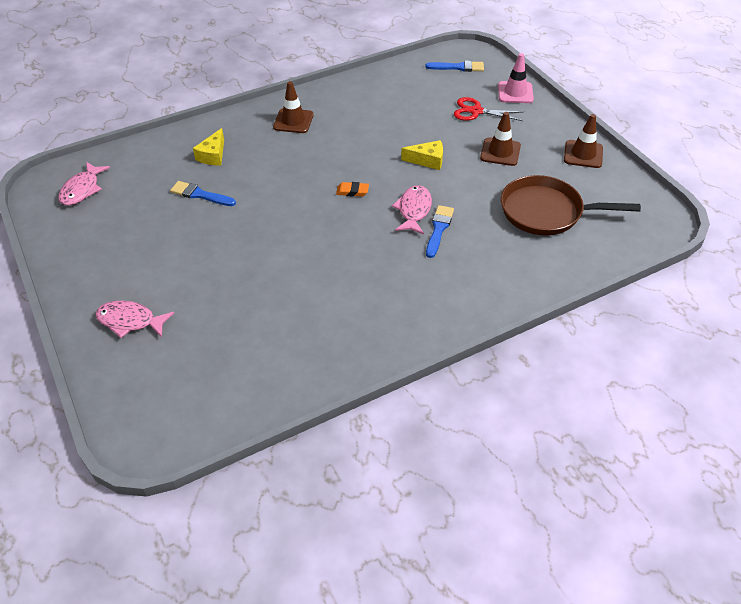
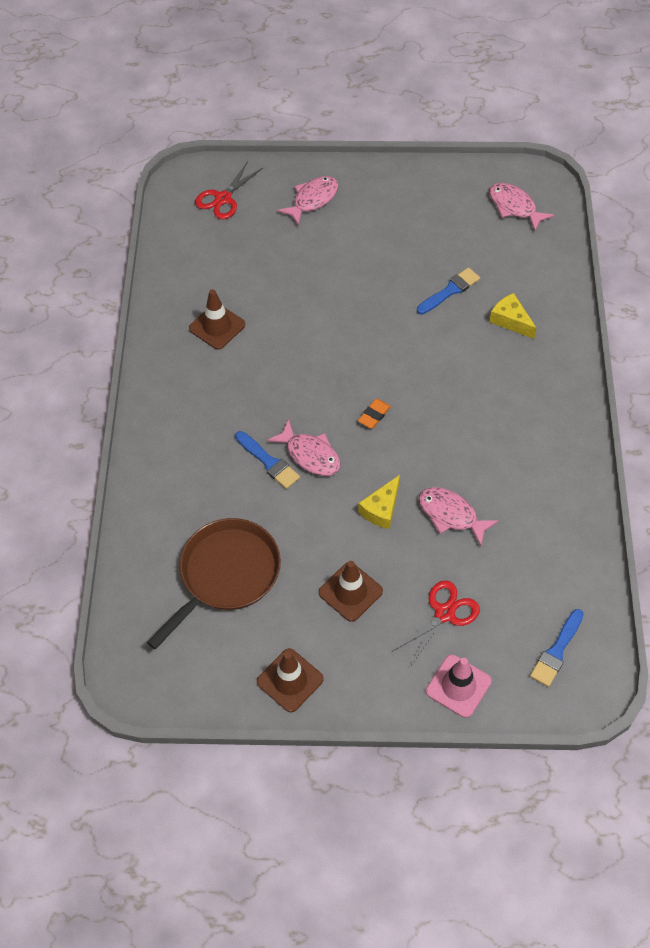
camera: 120 degrees right, 10 degrees up
(161, 394) = (222, 199): none -> red scissors
(293, 121) = (534, 413): brown traffic cone -> brown traffic cone (217, 326)
(404, 130) = (451, 515): none -> pink fish

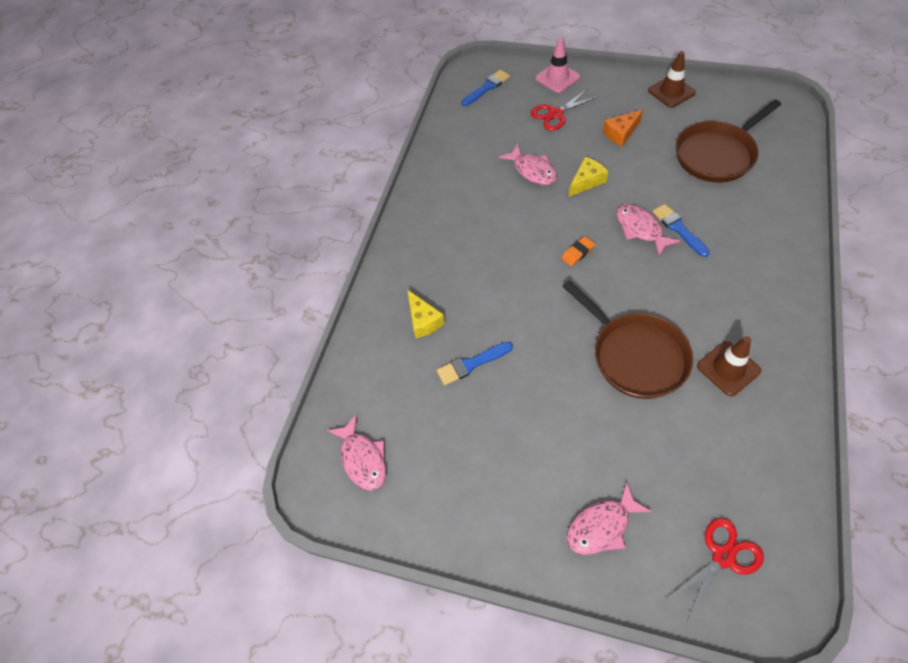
camera: 160 degrees left, 0 degrees up
(301, 323) = (635, 355): none -> brown pan
(350, 592) = (621, 133): brown traffic cone -> orange cheese

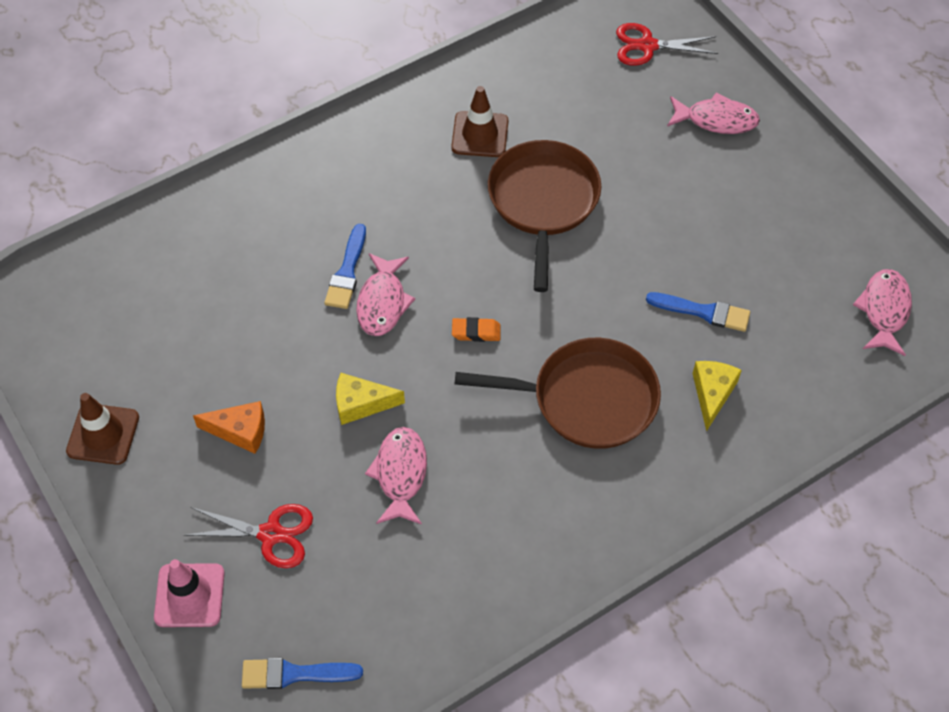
camera: 145 degrees left, 0 degrees up
(717, 154) = (189, 311): brown pan -> brown pan (587, 399)

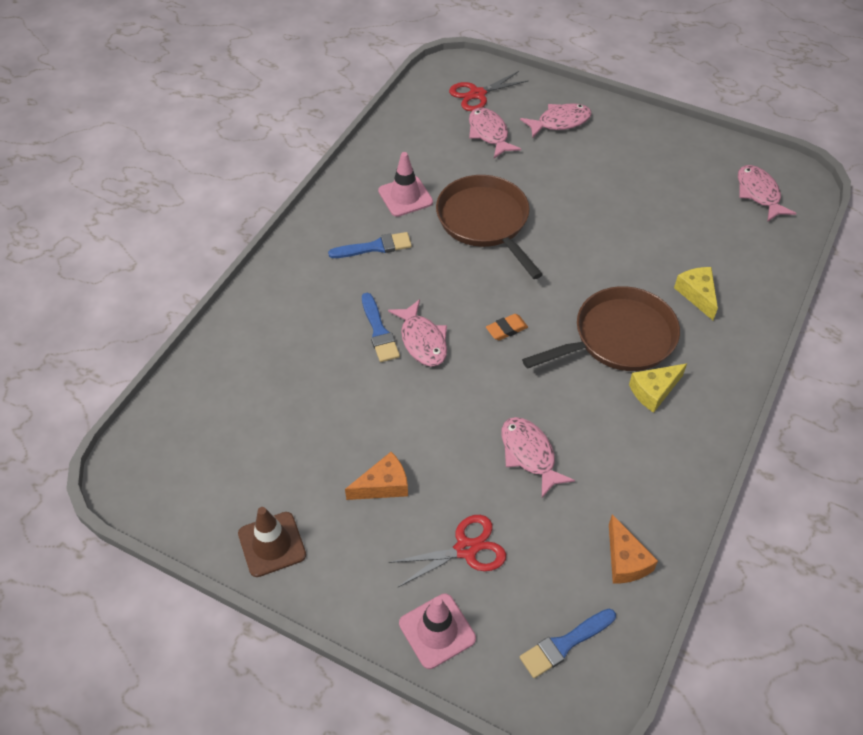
camera: 30 degrees left, 5 degrees down
(361, 404) = (462, 419): yellow cheese -> yellow cheese (654, 391)
(413, 629) = (625, 560): none -> orange cheese
(480, 134) = (405, 196): brown traffic cone -> pink traffic cone
(625, 99) = (489, 133): none -> pink fish
(703, 312) = (649, 245): blue brush -> blue brush (375, 247)

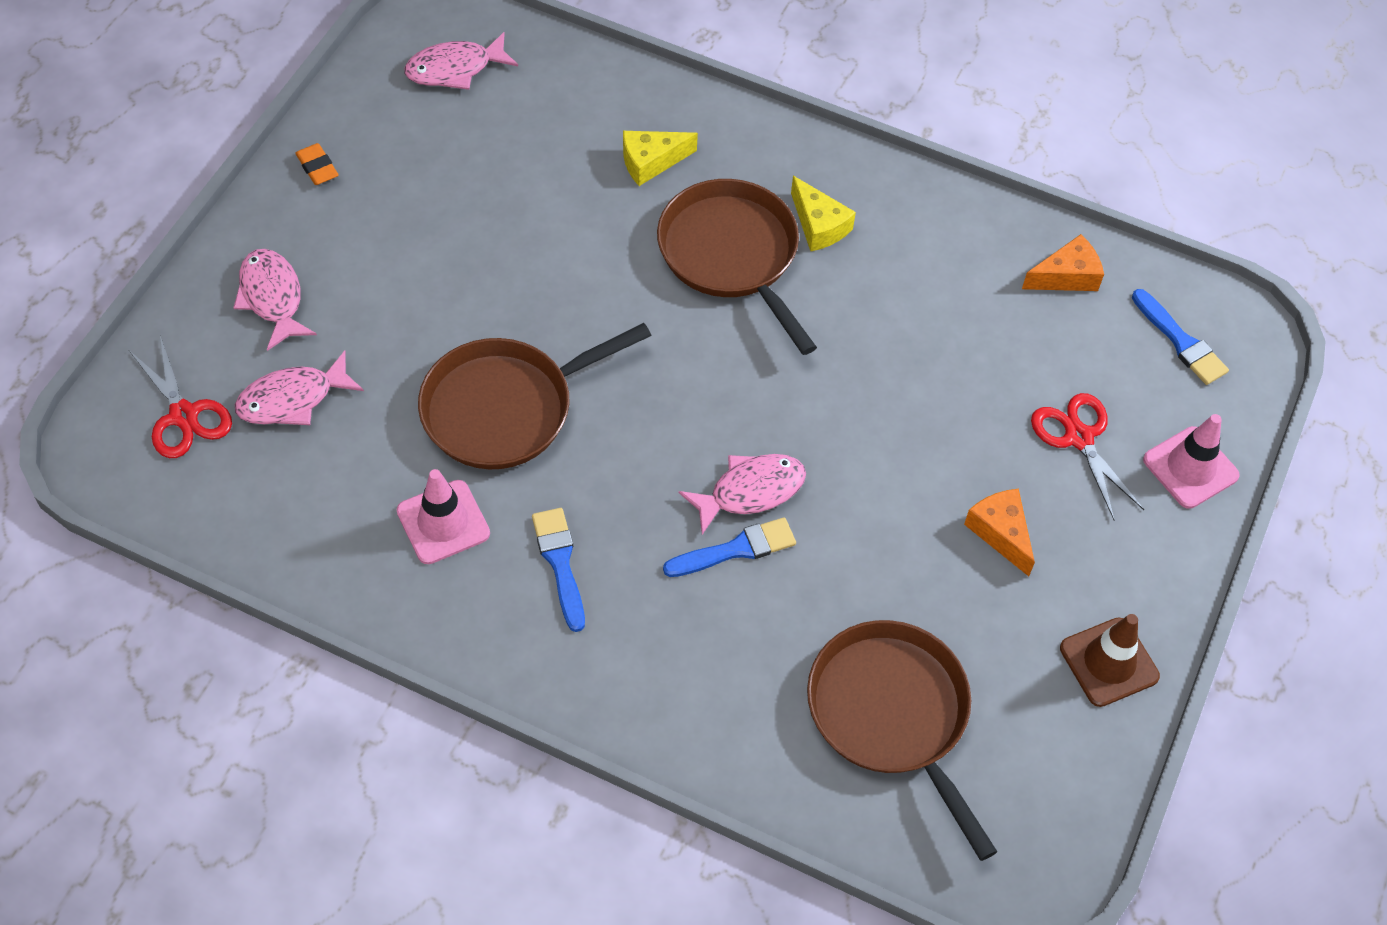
camera: 95 degrees left, 5 degrees up
(251, 408) = (892, 715): none -> brown pan
(506, 329) = (723, 385): orange eraser -> orange eraser (317, 167)
(529, 454) = (932, 365): pink fish -> none

